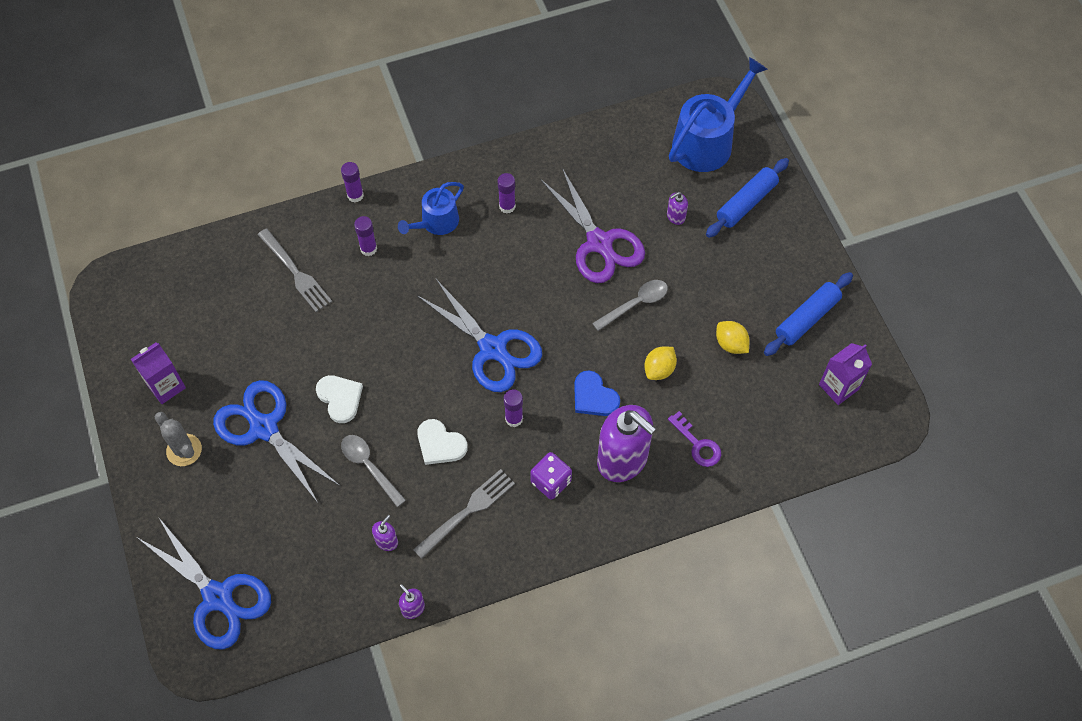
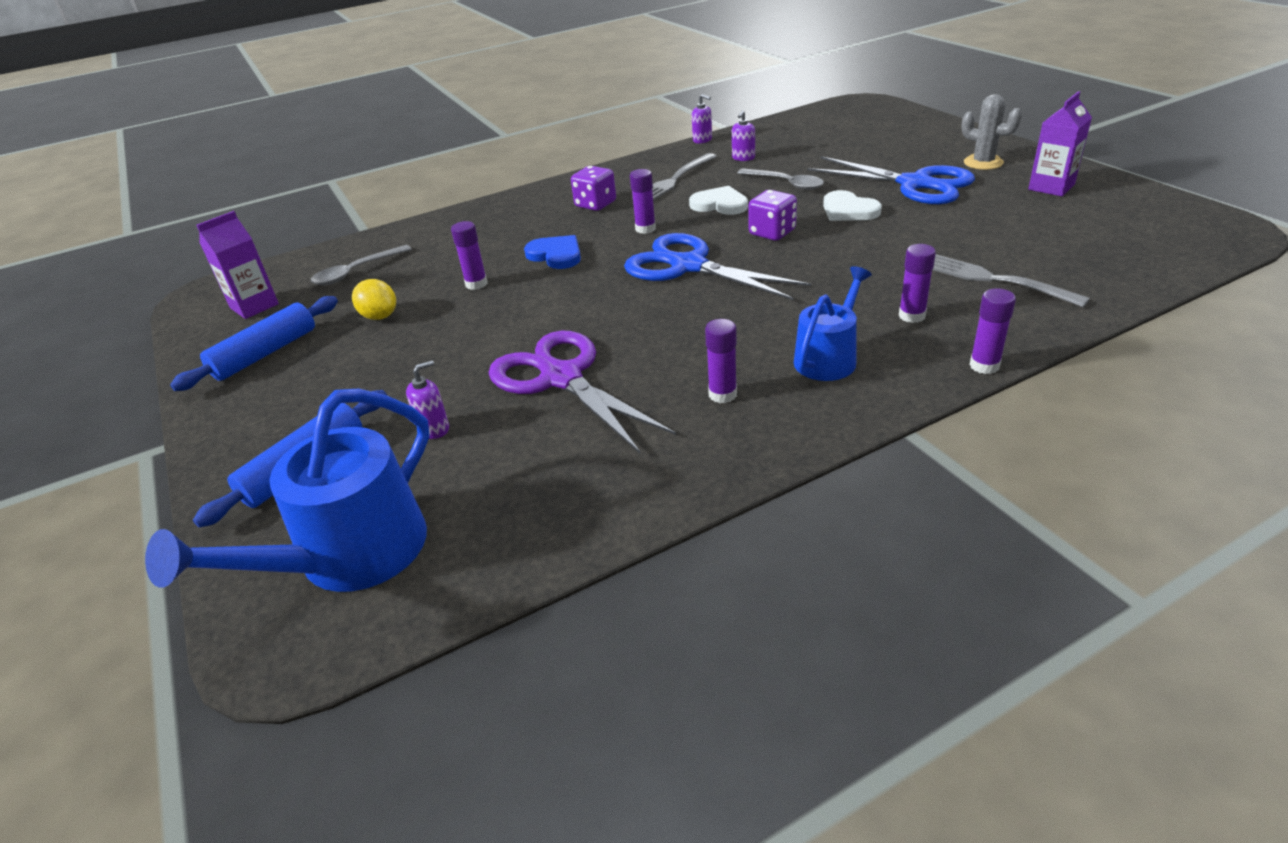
camera: 175 degrees right, 25 degrees down
(218, 597) = (872, 120): blue scissors -> none
(414, 380) = (772, 232): none -> purple dice
(623, 459) = (521, 226): purple soap dispenser -> none
(636, 304) = (504, 329): grey spoon -> grey spoon (355, 272)
(659, 369) = (476, 284): yellow lemon -> purple glue stick
(697, 444) = (437, 246): purple key -> none

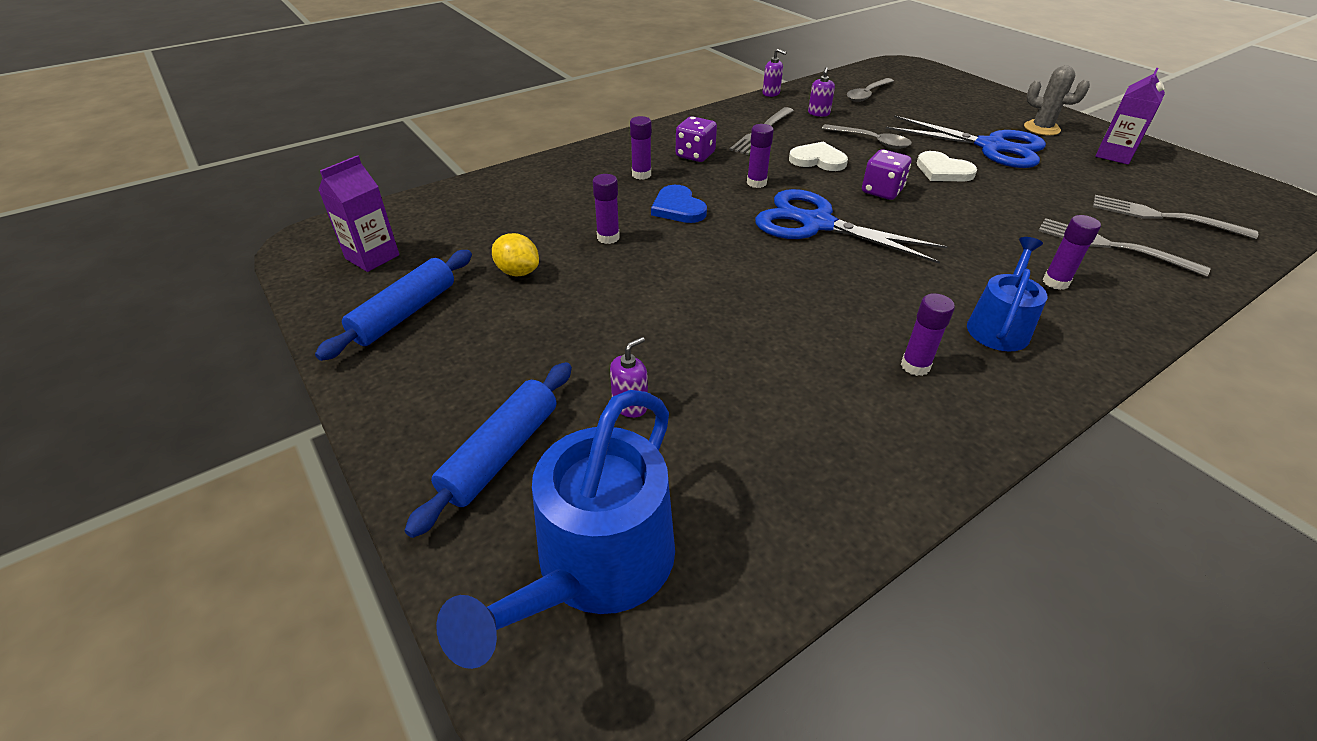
camera: 10 degrees left, 5 degrees up
(355, 272) = (472, 220): grey spoon -> grey spoon (867, 94)
(556, 255) = (678, 208): blue heart -> blue heart turned 150 degrees counterclockwise
(561, 378) = (742, 346): purple scissors -> none
(984, 366) = (1149, 336): purple glue stick -> purple glue stick (641, 174)
(1071, 249) = (1163, 217): none -> grey fork

